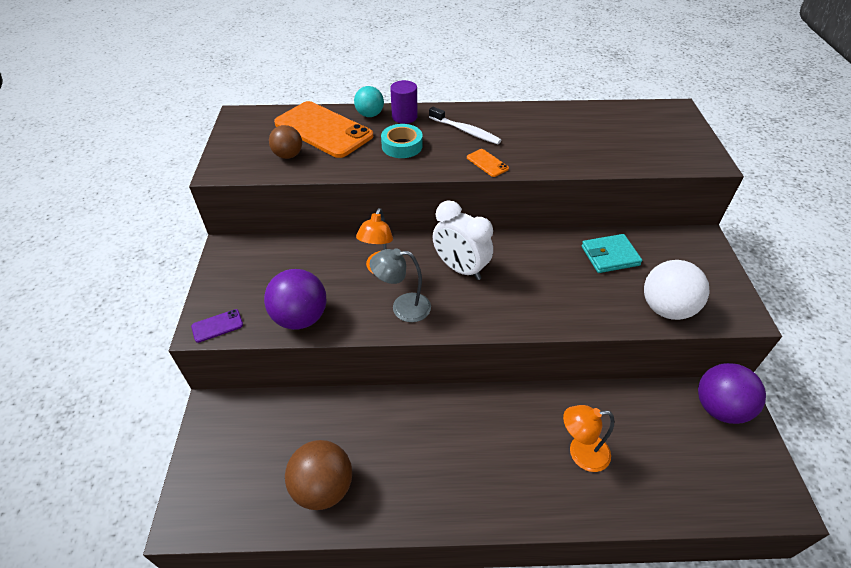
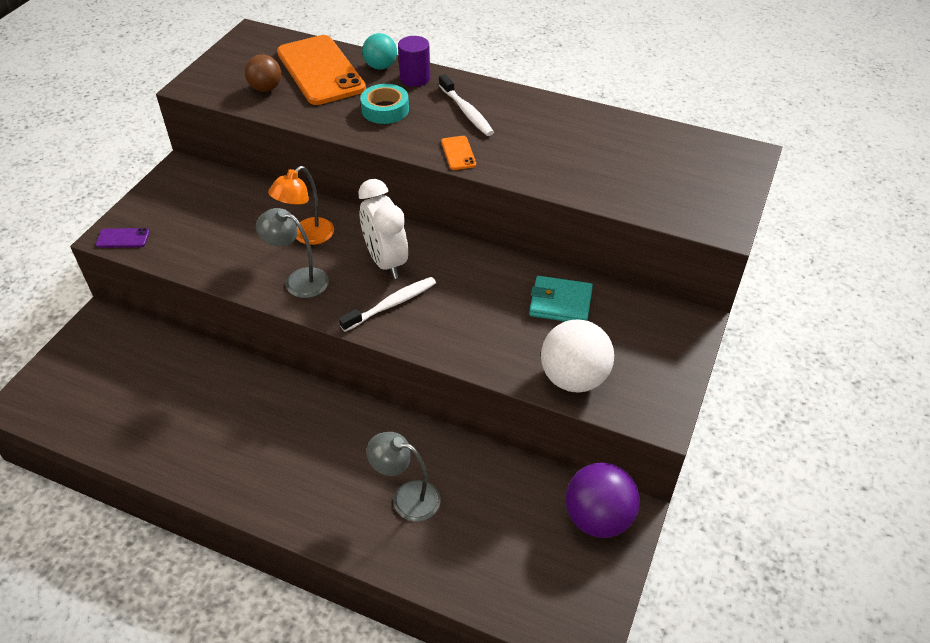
camera: 25 degrees right, 0 degrees up
(300, 318) = (198, 256): purple ball -> none
(323, 487) = (146, 425): brown ball -> none
(492, 301) = (392, 304): none -> white toothbrush
(580, 453) = (407, 497): orange lamp -> grey lamp

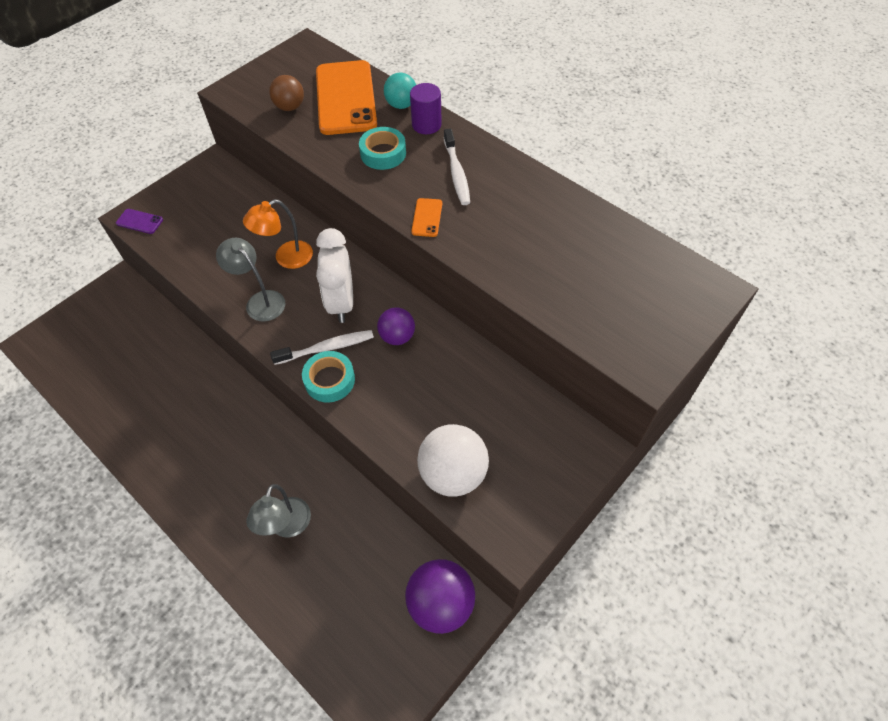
camera: 20 degrees right, 10 degrees up
(407, 497) = (287, 526): grey lamp -> grey lamp turned 120 degrees counterclockwise
(409, 331) = (329, 380): none -> turquoise tape
(459, 278) = (397, 336): none -> purple ball
(560, 303) = (477, 389): turquoise wallet -> none

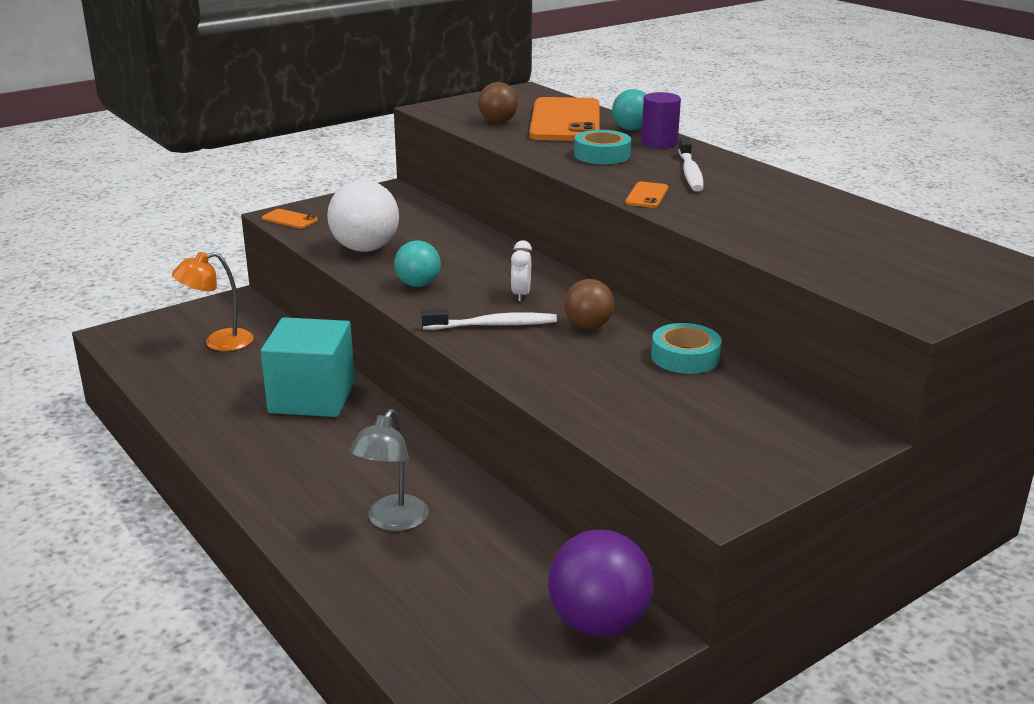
camera: 10 degrees right, 30 degrees down
(139, 221) = (290, 219): purple phone -> orange phone
(202, 395) = (312, 397): none -> turquoise cube
(260, 301) = (418, 284): grey lamp -> turquoise ball
(286, 258) = (459, 258): orange lamp -> orange lamp (218, 342)
(329, 380) = (491, 348): turquoise tape -> turquoise tape (685, 357)
(341, 302) = (521, 295): white clock -> white clock, size x0.50
(397, 336) = (588, 326): purple ball -> brown ball
(453, 474) = (641, 436): white ball -> white ball (365, 248)

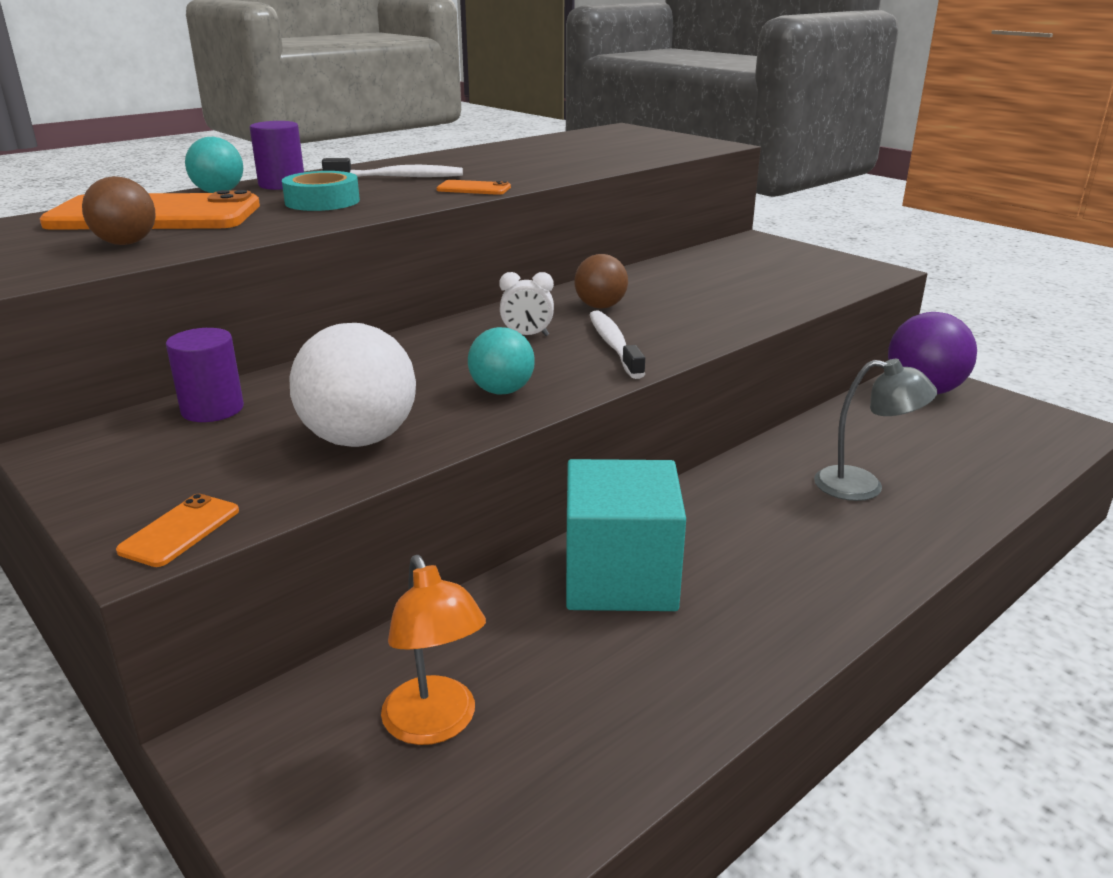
camera: 95 degrees left, 0 degrees up
(421, 214) = (212, 409): none -> purple cylinder
(685, 357) = (652, 275): turquoise tape -> none

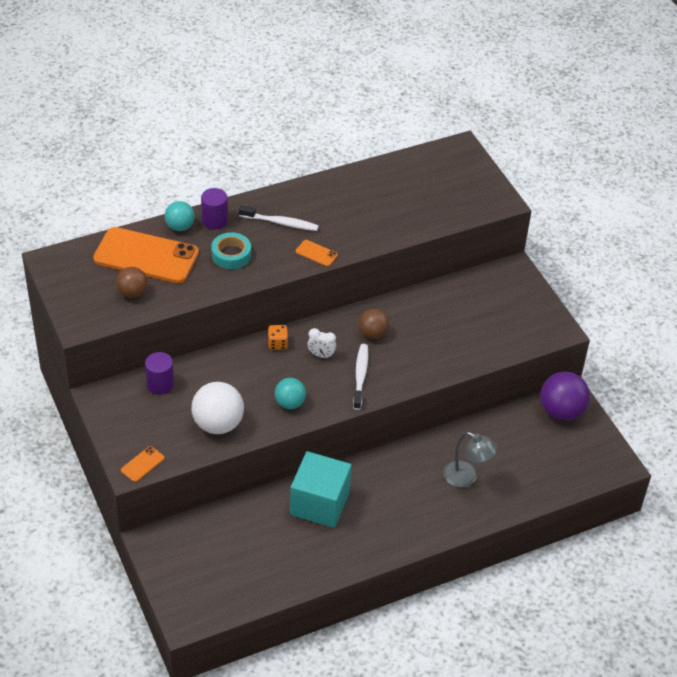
camera: 15 degrees right, 20 degrees up
(435, 725) = (221, 553): orange lamp -> none
(440, 335) = (277, 344): none -> orange dice

